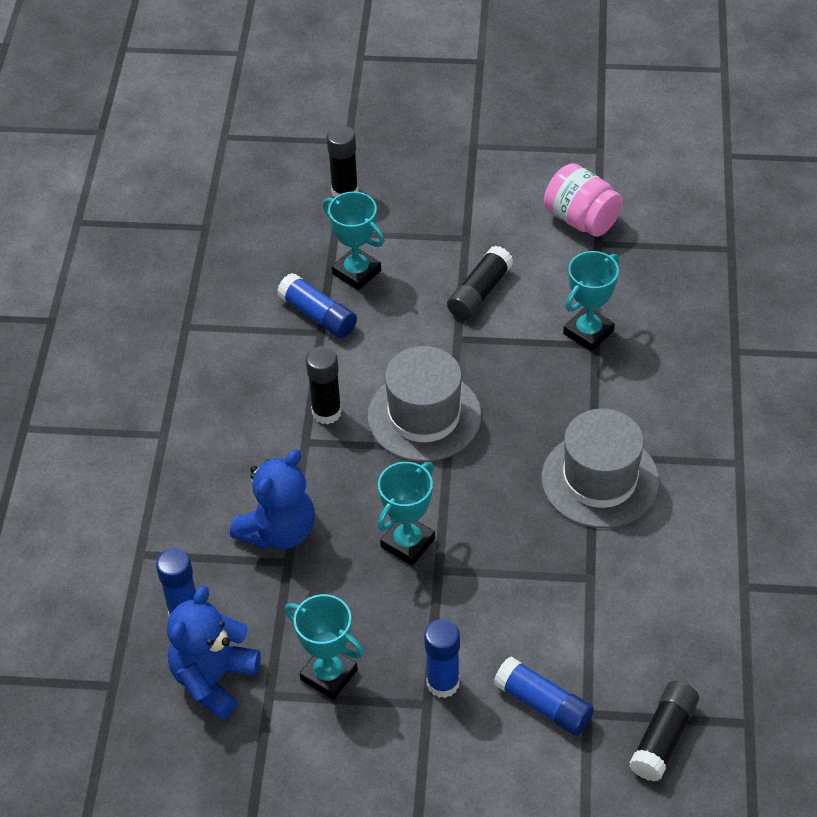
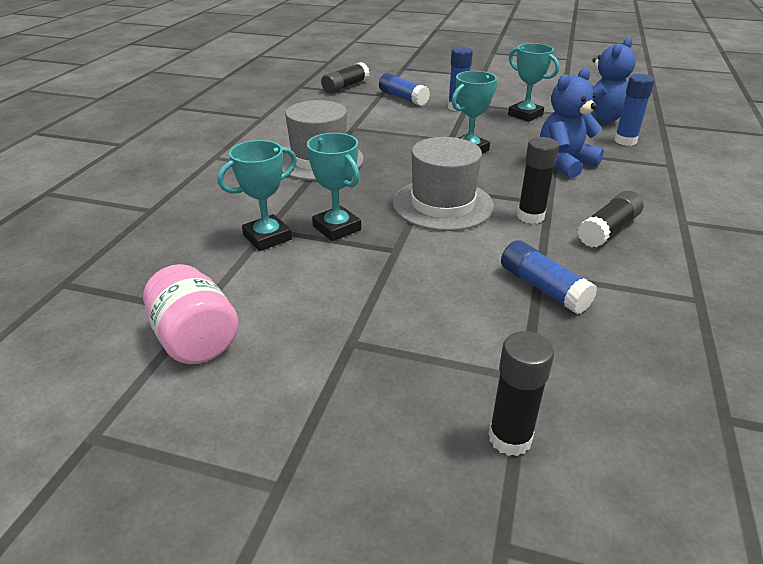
camera: 170 degrees left, 15 degrees down
(356, 272) = (496, 324): turquoise trophy -> turquoise trophy (336, 228)
(479, 292) = (358, 283): black glue stick -> black glue stick (608, 230)

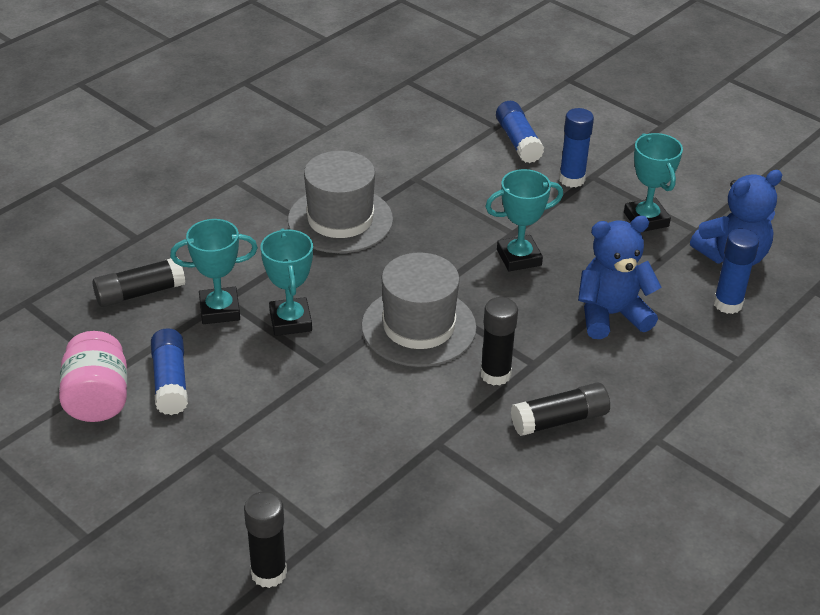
camera: 25 degrees right, 5 degrees up
(345, 86) = (464, 97): black glue stick -> black glue stick (140, 293)
(543, 288) = (424, 459): blue glue stick -> blue glue stick (170, 381)

